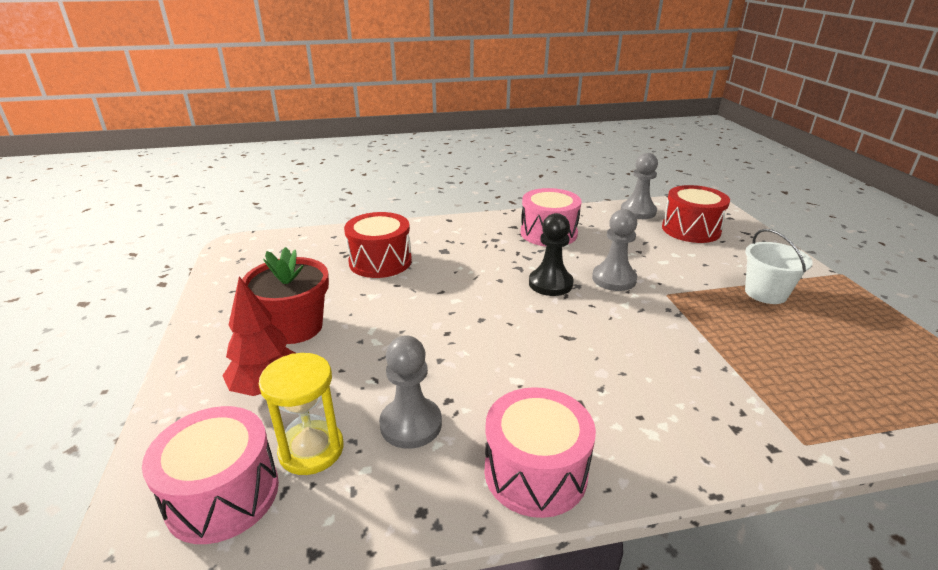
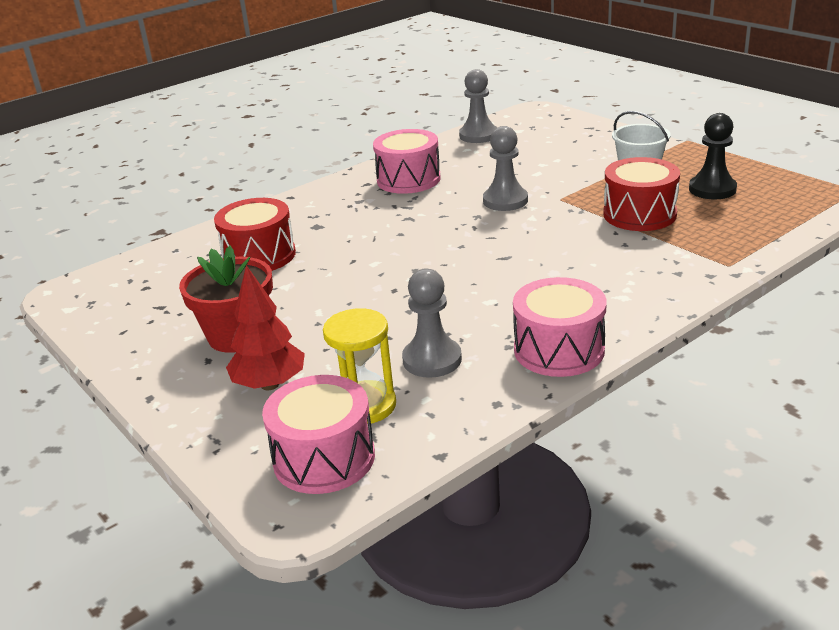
camera: 25 degrees left, 0 degrees up
(550, 284) = (451, 222): black pawn -> black pawn (712, 189)
(691, 229) = (540, 138): red drum -> red drum (639, 214)

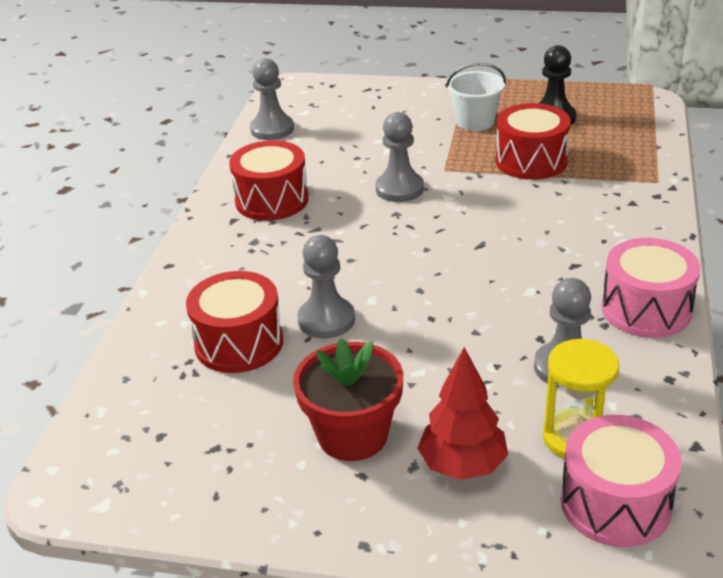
camera: 40 degrees left, 5 degrees up
(328, 263) = (326, 320): none -> grey pawn
(408, 179) = (272, 200): pink drum -> red drum

